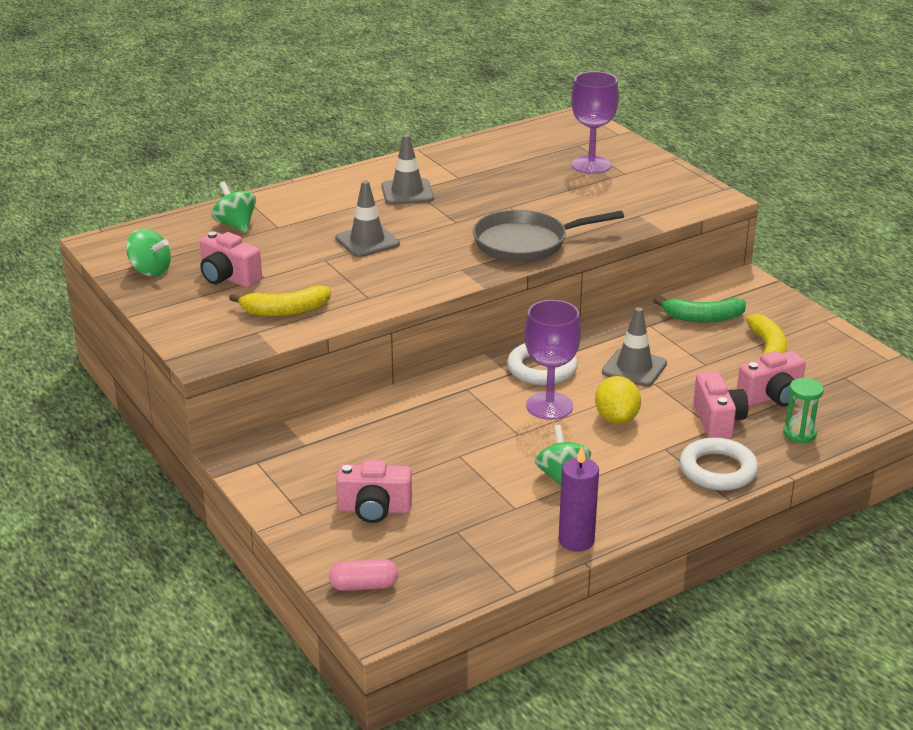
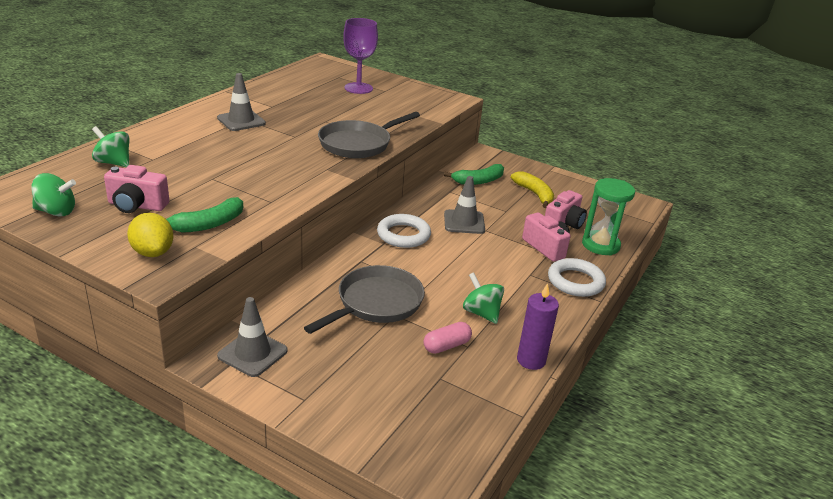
camera: 30 degrees left, 0 degrees up
(285, 311) = (208, 224): yellow banana -> green banana
(364, 586) = (404, 451): pink capsule -> pink capsule (446, 346)
(367, 241) = (237, 159): grey traffic cone -> grey traffic cone (252, 353)
(374, 509) = (362, 378): pink camera -> none
(447, 439) = (376, 303): none -> grey pan
(549, 406) = (430, 261): purple goblet -> none
(616, 418) = (482, 260): yellow lemon -> yellow lemon (153, 252)
(799, 434) = (600, 245): green hourglass -> green hourglass, size x1.64

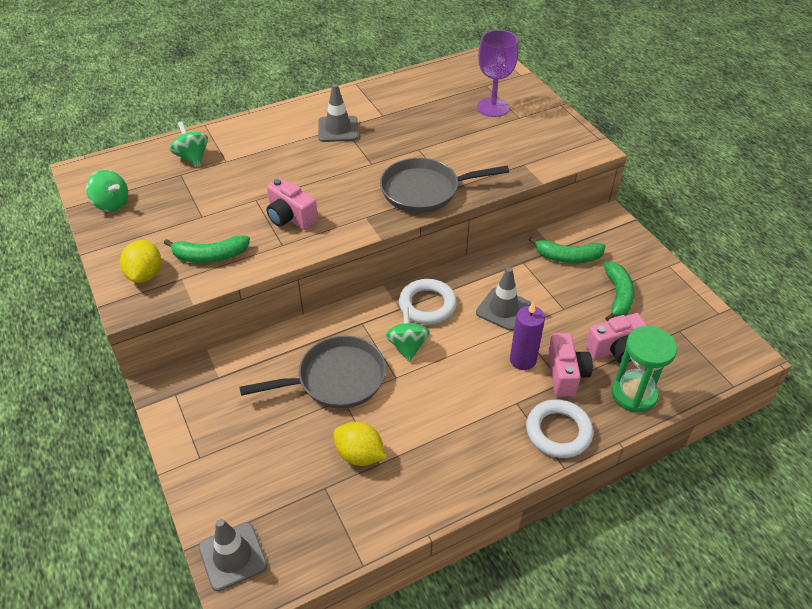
camera: 35 degrees right, 15 degrees up
(137, 206) = (172, 215): pink camera -> pink camera (290, 217)
(252, 353) = (196, 392): grey traffic cone -> grey traffic cone (232, 556)
(446, 346) = (359, 455): pink capsule -> yellow lemon
(481, 313) = (424, 430): green spinning top -> green spinning top (407, 346)
(531, 360) = (425, 507): purple candle -> purple candle (523, 360)
(534, 194) = (618, 296): yellow banana -> green banana

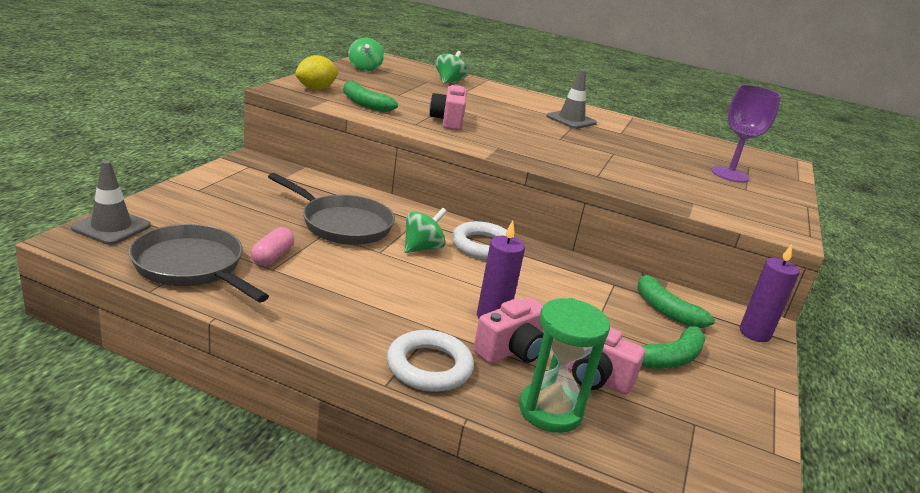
camera: 45 degrees right, 20 degrees down
(359, 455) = (272, 256): yellow lemon -> pink capsule
(425, 190) = (572, 165): grey pan -> grey pan (192, 267)
(503, 309) = (539, 288): grey traffic cone -> none
(617, 231) = (754, 333): none -> purple candle

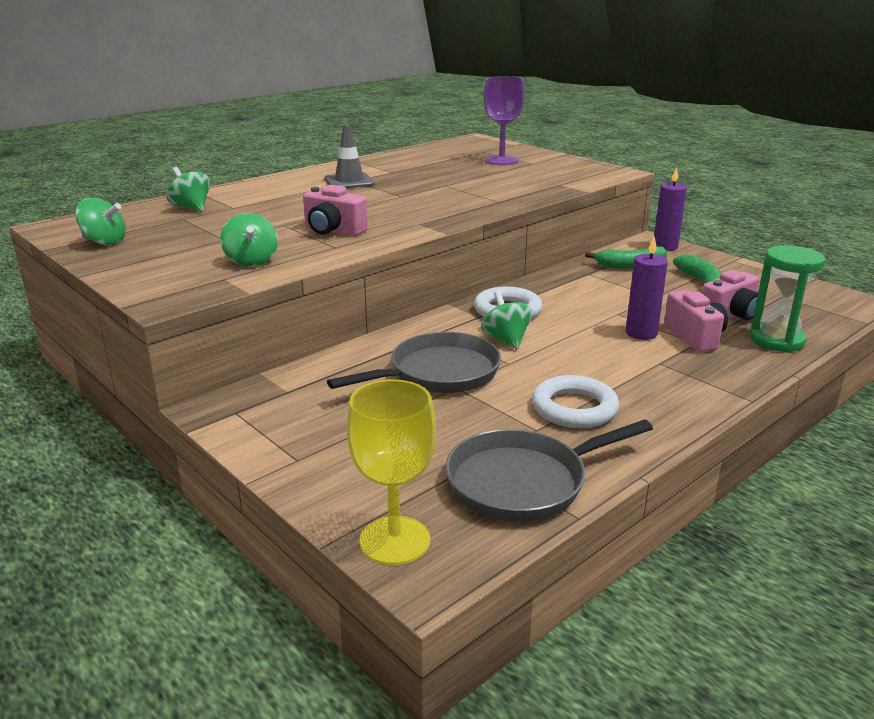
camera: 60 degrees left, 0 degrees up
(111, 227) = (394, 540): grey traffic cone -> yellow goblet
(272, 256) = (507, 426): pink capsule -> none
(316, 89) = (174, 280): yellow lemon -> none
(364, 103) = (251, 261): green banana -> green spinning top
(429, 366) = (722, 376): white ring -> white ring (574, 408)

